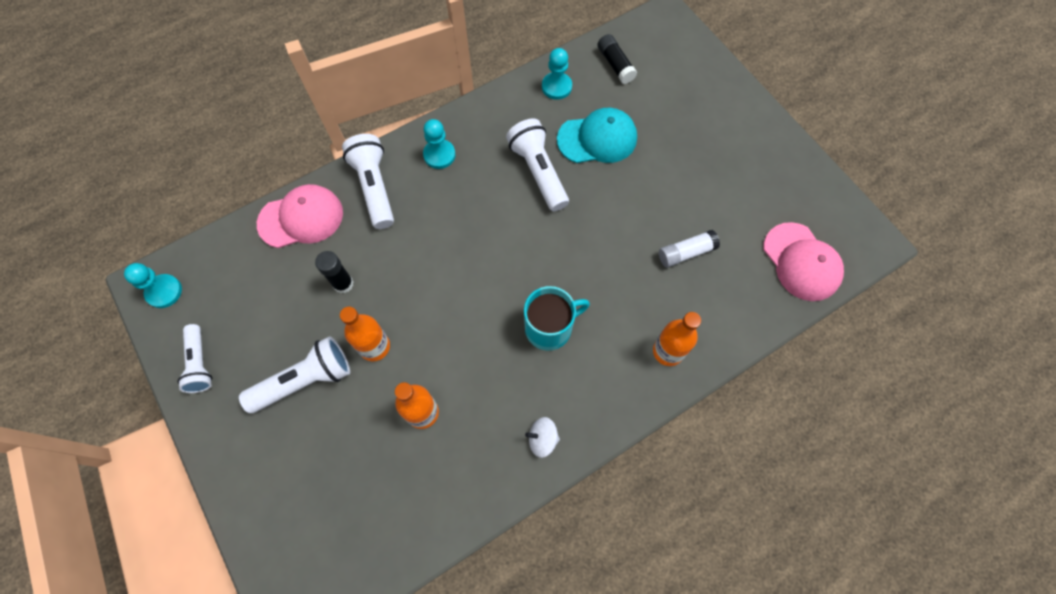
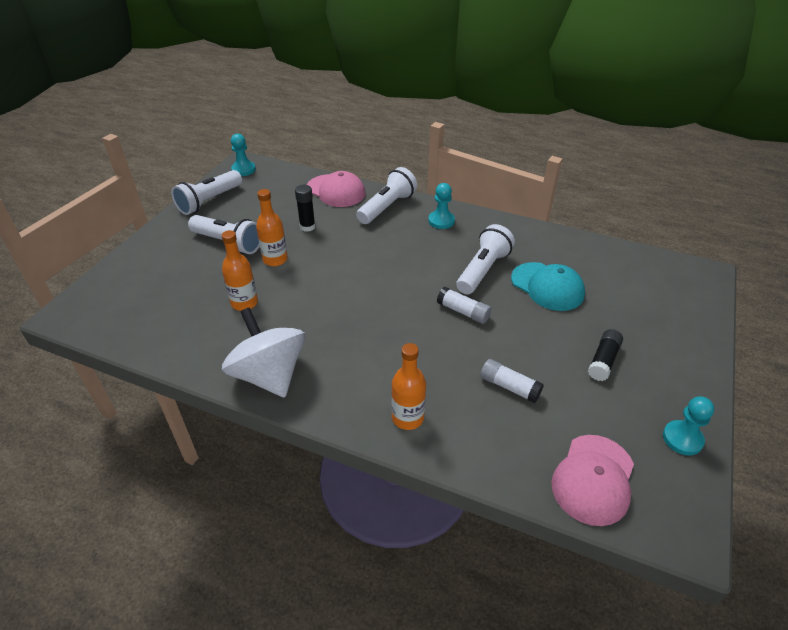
camera: 55 degrees right, 25 degrees down
(200, 363) = (209, 201): white flashlight -> white flashlight, size x1.51
(542, 439) = (269, 375): white spinning top -> white spinning top, size x2.38
(549, 328) = (363, 335): turquoise mug -> none
(556, 87) = (562, 246): turquoise pawn -> turquoise pawn (682, 439)
(579, 226) = (463, 311): none -> white glue stick
(615, 65) = (622, 266): black glue stick -> black glue stick (603, 361)

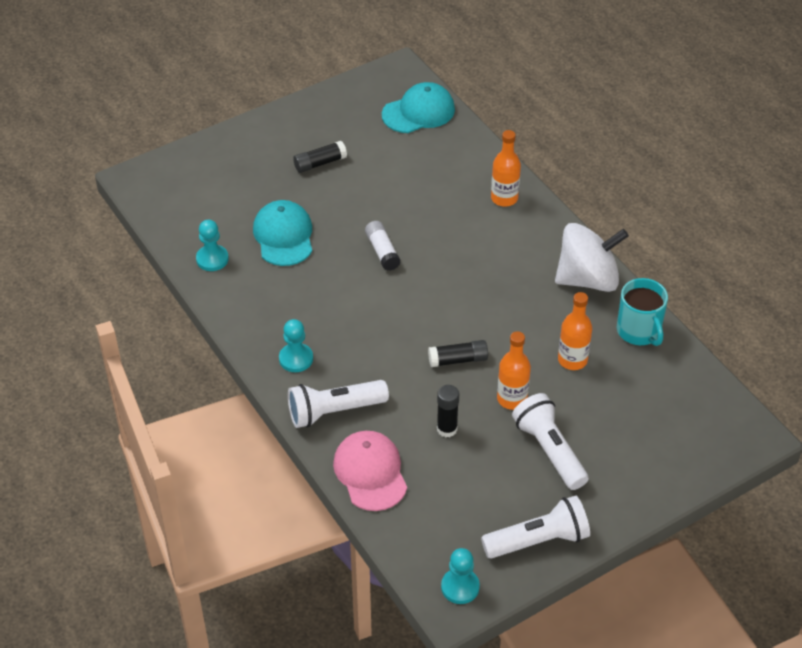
camera: 145 degrees left, 5 degrees up
(196, 350) = (639, 331): none -> turquoise mug
(269, 375) = (587, 279): white spinning top -> white spinning top turned 105 degrees counterclockwise
(333, 265) = (458, 360): none -> black glue stick
(483, 270) = (320, 280): white flashlight -> none
(509, 387) = (410, 181): white glue stick -> none
(593, 479) = (418, 112): pink cap -> turquoise cap
(682, 439) = (335, 102): turquoise pawn -> turquoise pawn (212, 259)

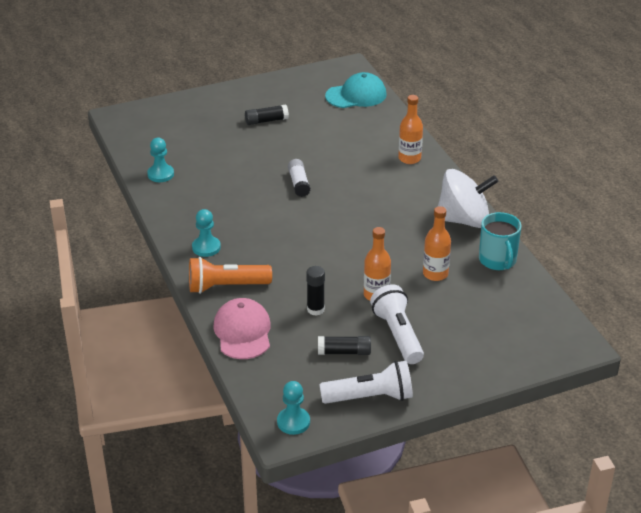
camera: 10 degrees right, 10 degrees down
(283, 236) = (222, 165): turquoise cap -> none
(334, 411) = (226, 286): white flashlight -> orange flashlight
(458, 360) = (339, 263): black glue stick -> black glue stick (344, 352)

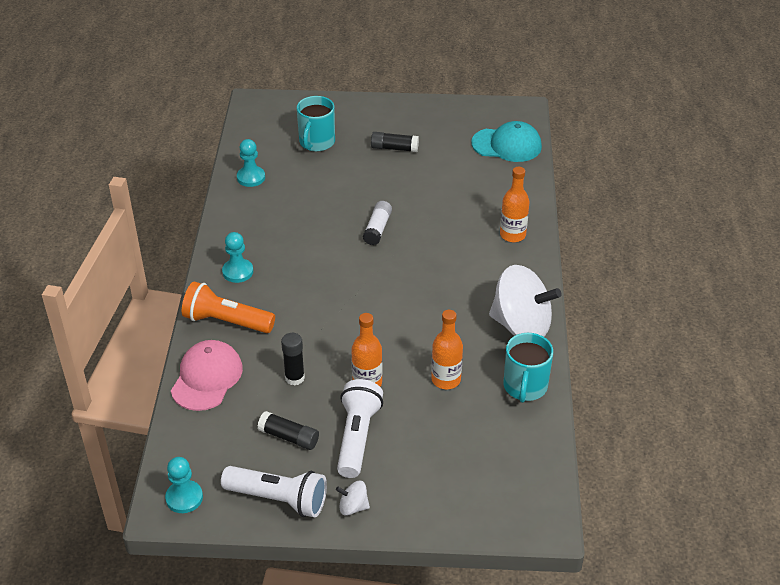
camera: 25 degrees right, 5 degrees up
(196, 133) = (316, 142): none -> turquoise mug
(432, 383) = (353, 507): none -> white spinning top

